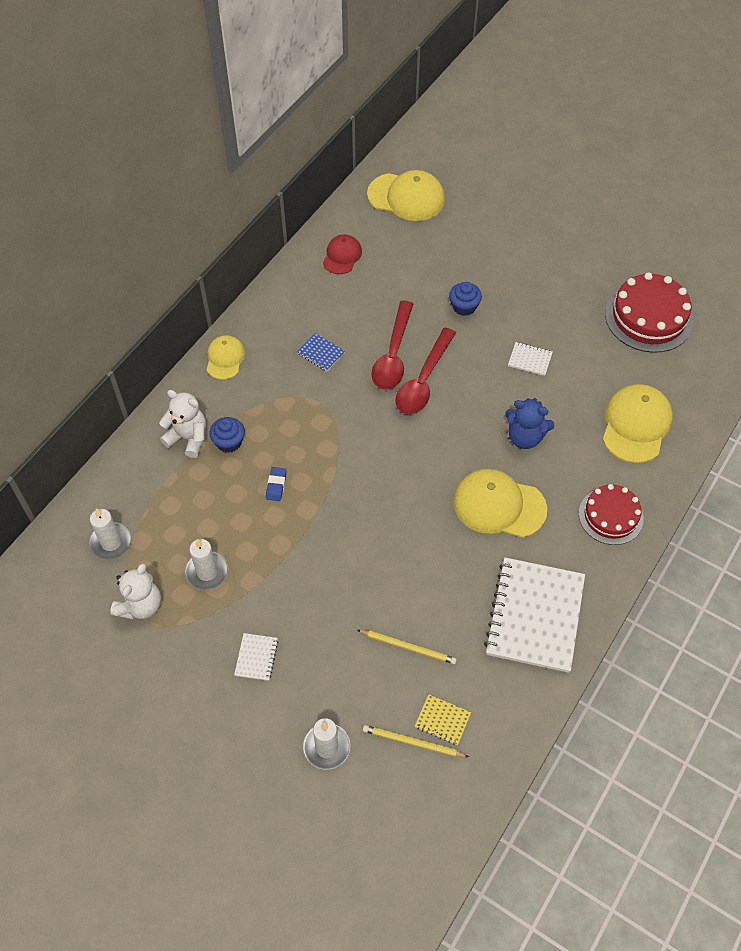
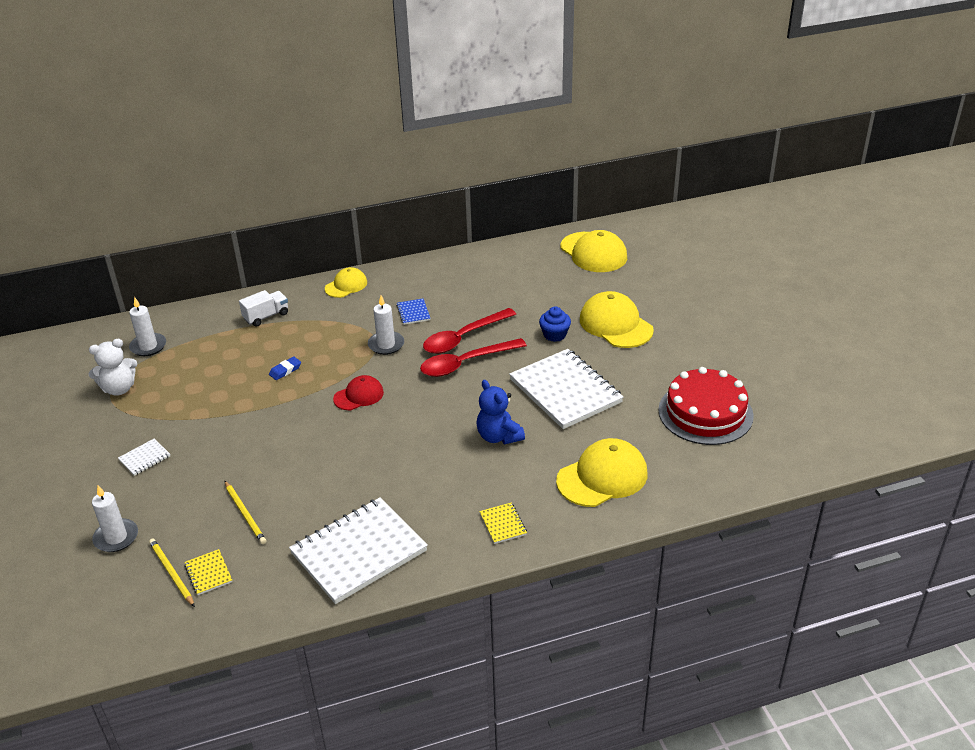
camera: 40 degrees right, 20 degrees down
(188, 438) = (266, 316): white teddy bear -> white truck
(207, 572) = (180, 393): white candle -> white candle (386, 345)
(229, 442) = (288, 331): blue cupcake -> none
(342, 256) = (501, 265): red cap -> red cap (359, 396)
(499, 505) = (423, 467): yellow cap -> yellow cap (615, 324)
(530, 360) = (565, 391): white notebook -> white notebook, size x2.41
(610, 516) = (503, 524): red cake -> yellow notebook

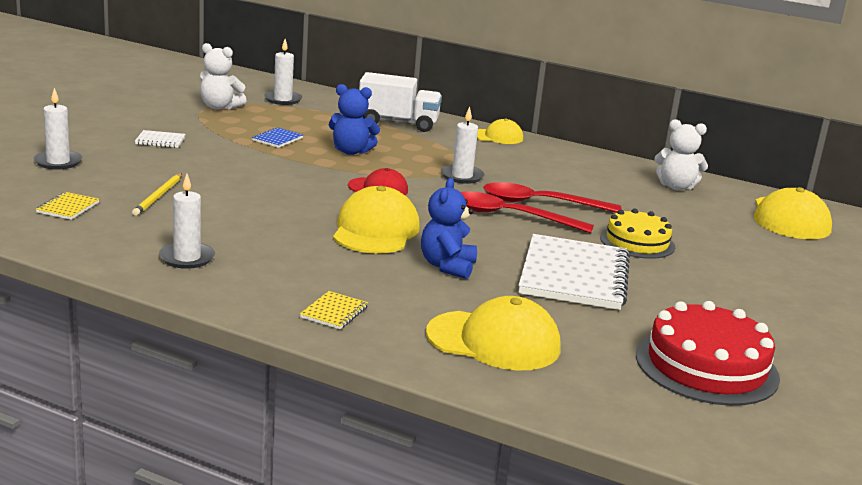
camera: 40 degrees right, 15 degrees down
(171, 573) = (48, 194): yellow pencil -> none
(266, 316) = (398, 123): white truck -> white truck, size x1.62
(285, 370) = (351, 151): blue eraser -> blue teddy bear
(358, 552) = (187, 258): white notebook -> white candle
(413, 312) = (524, 172): blue notebook -> blue notebook (277, 139)
(506, 264) = (676, 187): none -> white teddy bear
(554, 335) = (637, 242): blue cupcake -> yellow cake
(615, 324) = (720, 266): yellow cap -> yellow cap (375, 230)

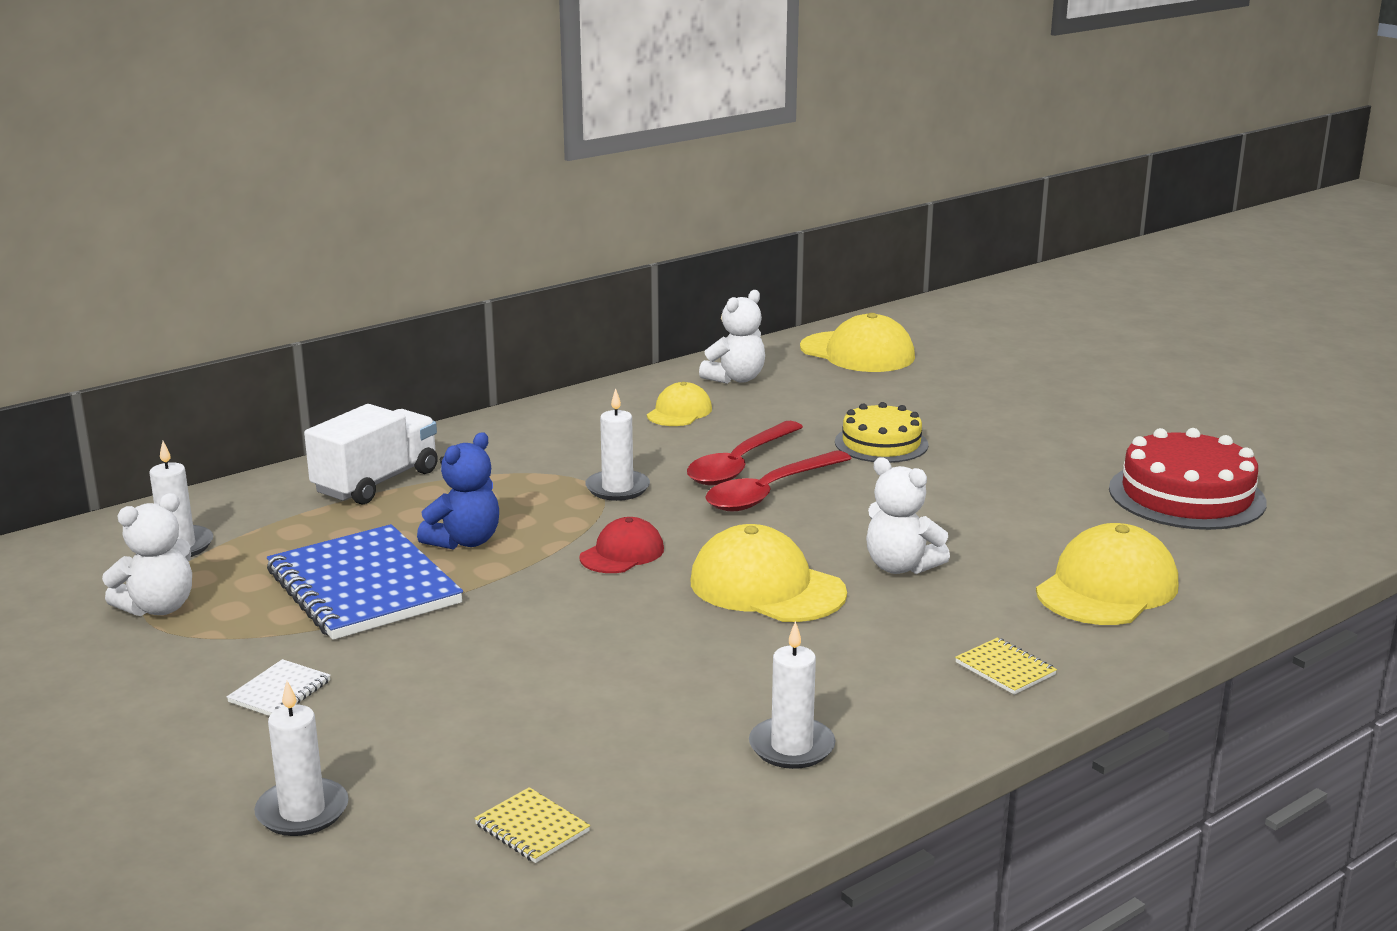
camera: 60 degrees left, 0 degrees up
(158, 196) = (538, 734): yellow pencil -> none
(277, 139) = (363, 587): blue notebook -> blue notebook, size x2.41
(447, 266) = (900, 567): blue teddy bear -> white teddy bear
(497, 137) = (490, 431): yellow cap -> yellow cap (679, 412)
(574, 276) = (957, 501): white notebook -> none

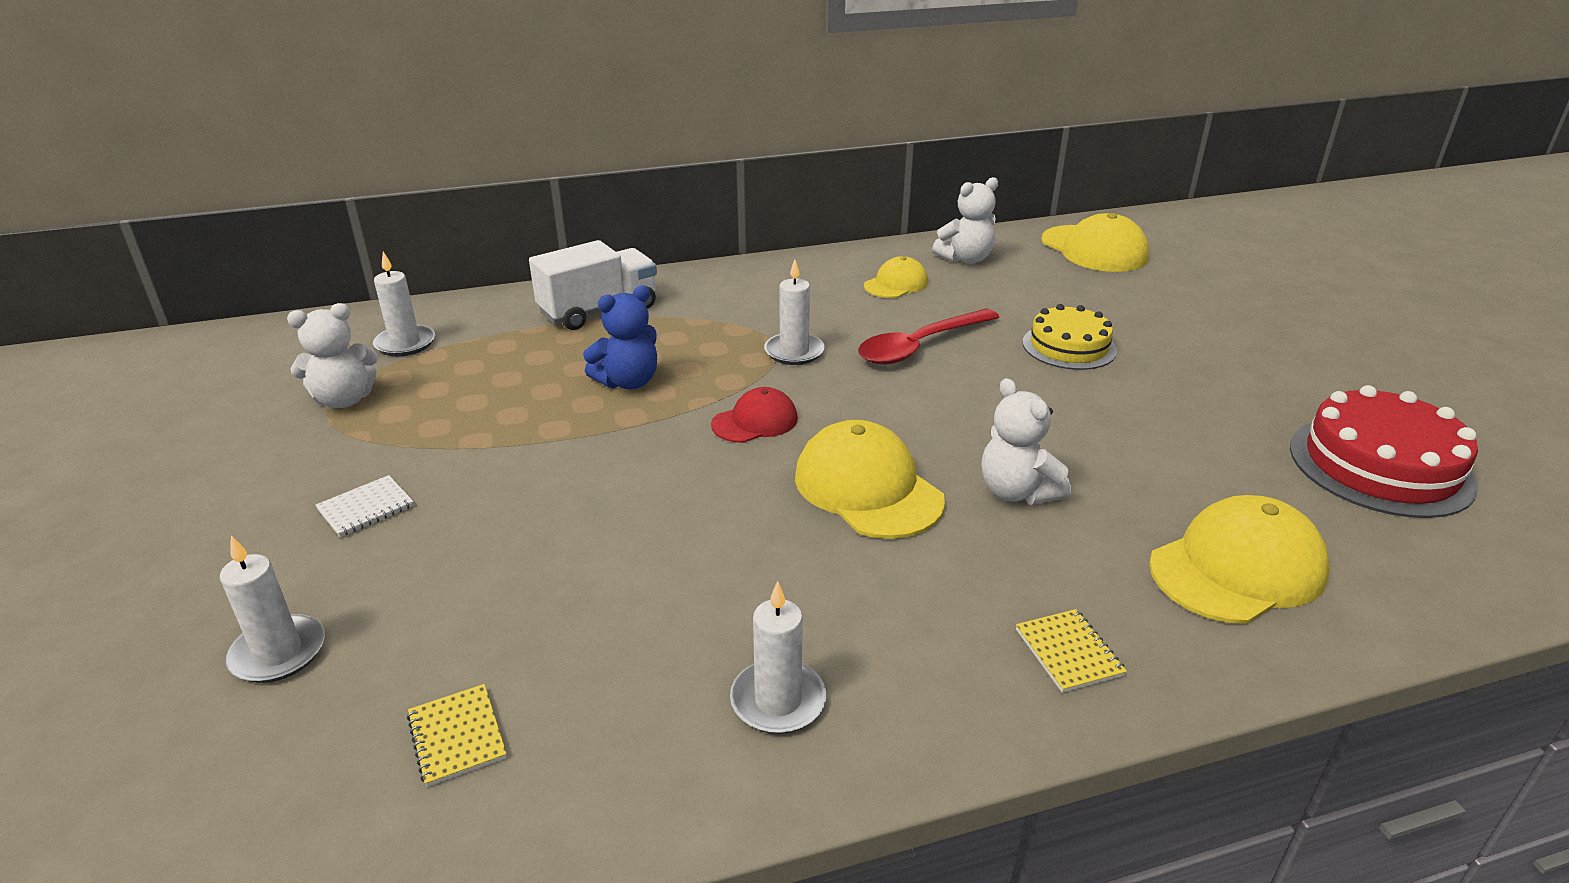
camera: 20 degrees right, 10 degrees up
(363, 587) = (513, 412): blue notebook -> none
(770, 492) = (931, 380): red spoon -> none

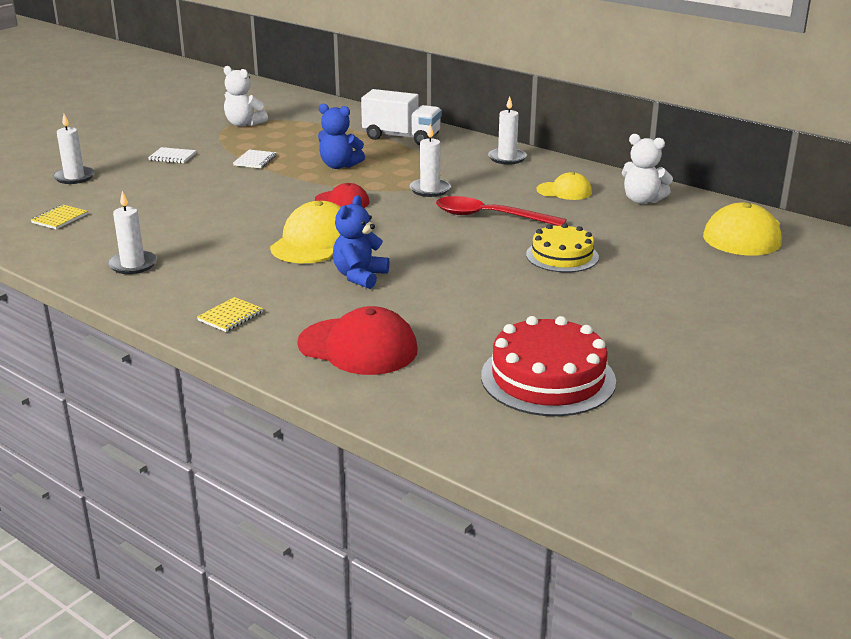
camera: 55 degrees right, 5 degrees down
(405, 343) = (306, 115): white candle -> white candle (507, 158)
(506, 438) = (255, 160): none -> white notebook
(1017, 492) = (359, 276): white teddy bear -> blue teddy bear
(1237, 568) = (358, 347): yellow cap -> red cap

